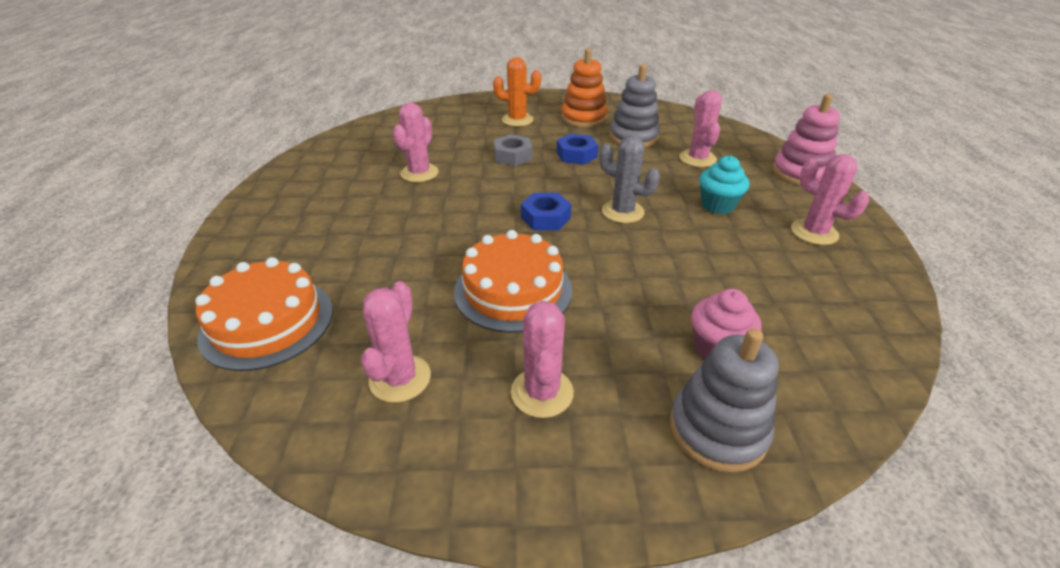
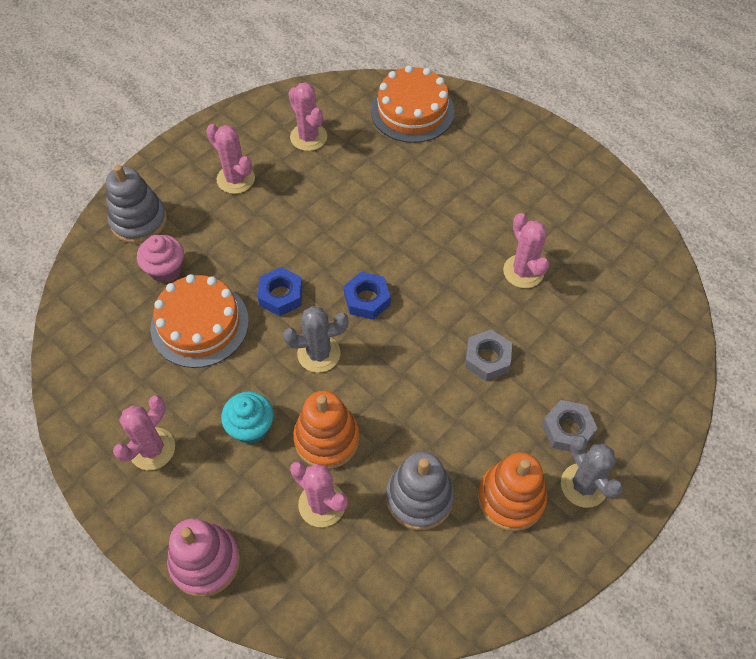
camera: 135 degrees right, 20 degrees up
(513, 290) = (315, 222): orange cake -> orange cake (199, 324)
(517, 120) = (567, 429): orange cactus -> grey nut
(541, 107) = (584, 485): none -> grey cactus
(576, 155) = (437, 410): blue nut -> blue nut (281, 295)
(665, 177) = (326, 439): none -> orange stacking toy
(814, 232) = (152, 449): pink cactus -> pink cactus turned 60 degrees counterclockwise

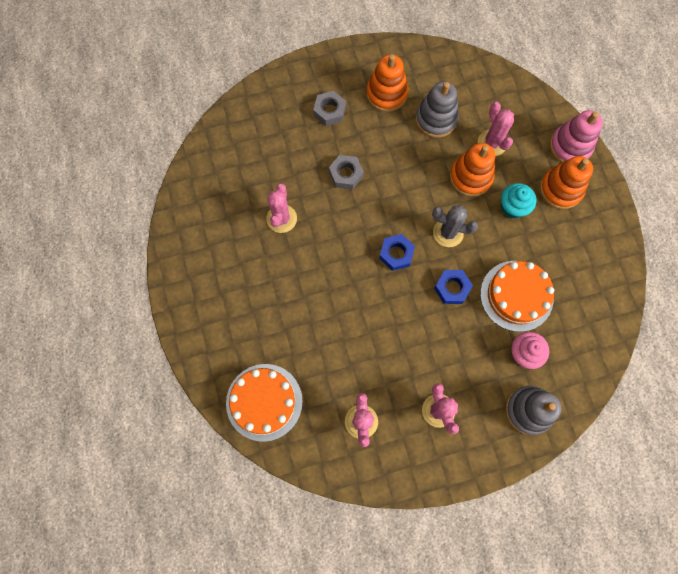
camera: 150 degrees left, 15 degrees up
(152, 449) = (578, 225): pink cactus -> none
(195, 487) = (560, 189): none -> orange stacking toy
(584, 485) = (343, 80): grey cactus -> none

